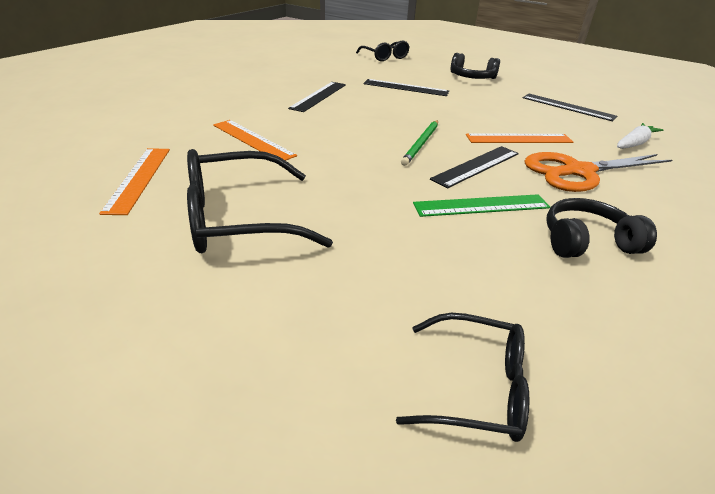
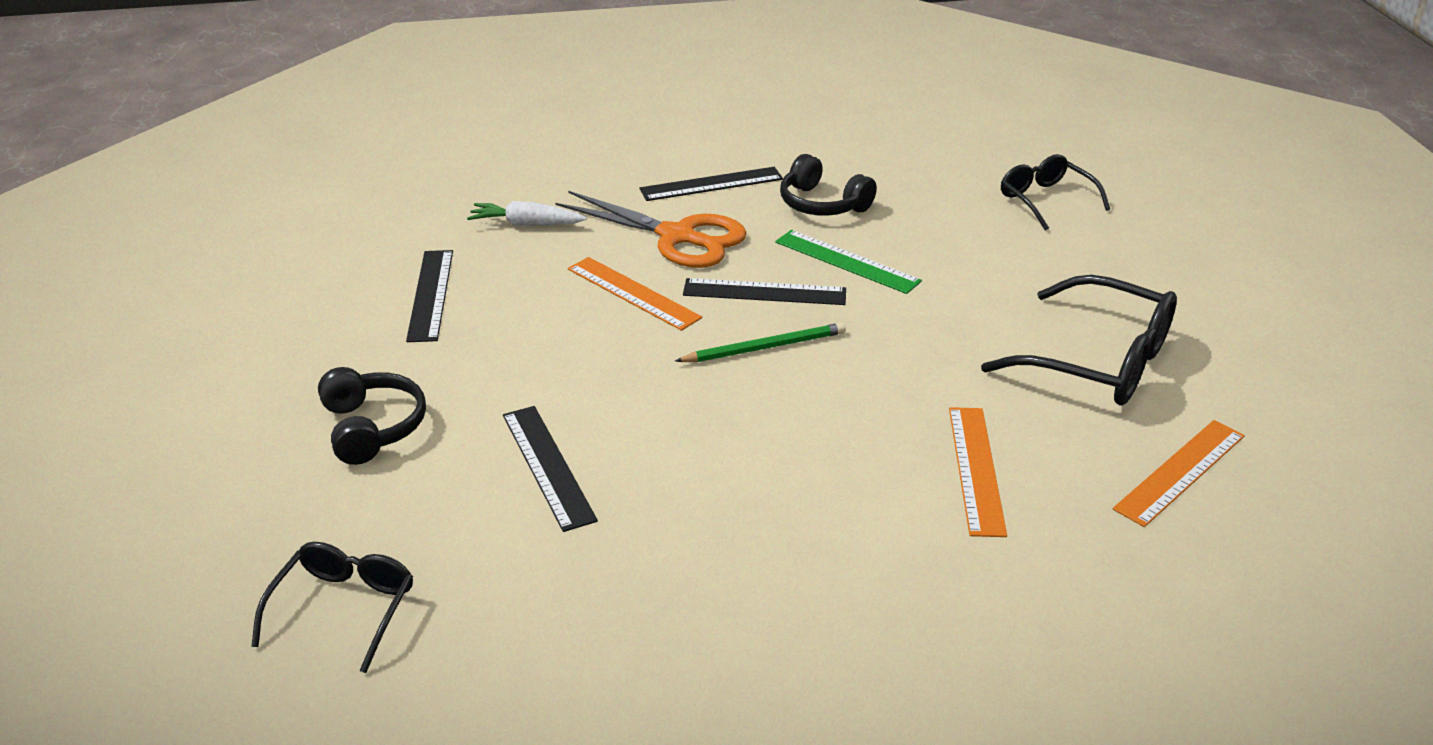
camera: 130 degrees left, 0 degrees up
(319, 96) = (738, 527): black ruler -> black ruler (711, 184)

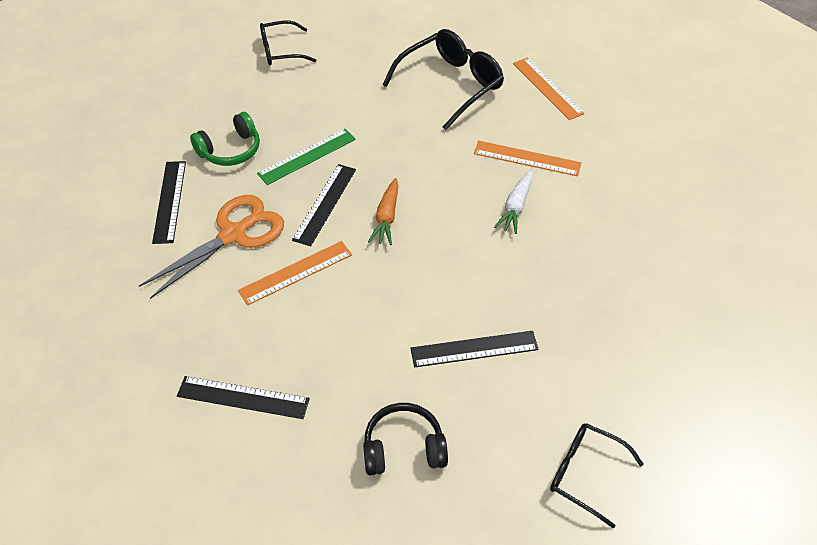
camera: 75 degrees left, 15 degrees up
(526, 224) = (167, 323): white carrot -> white carrot (515, 207)
(765, 347) = (386, 217): green pencil -> orange carrot
(822, 204) = (230, 150): black headphones -> green headphones

